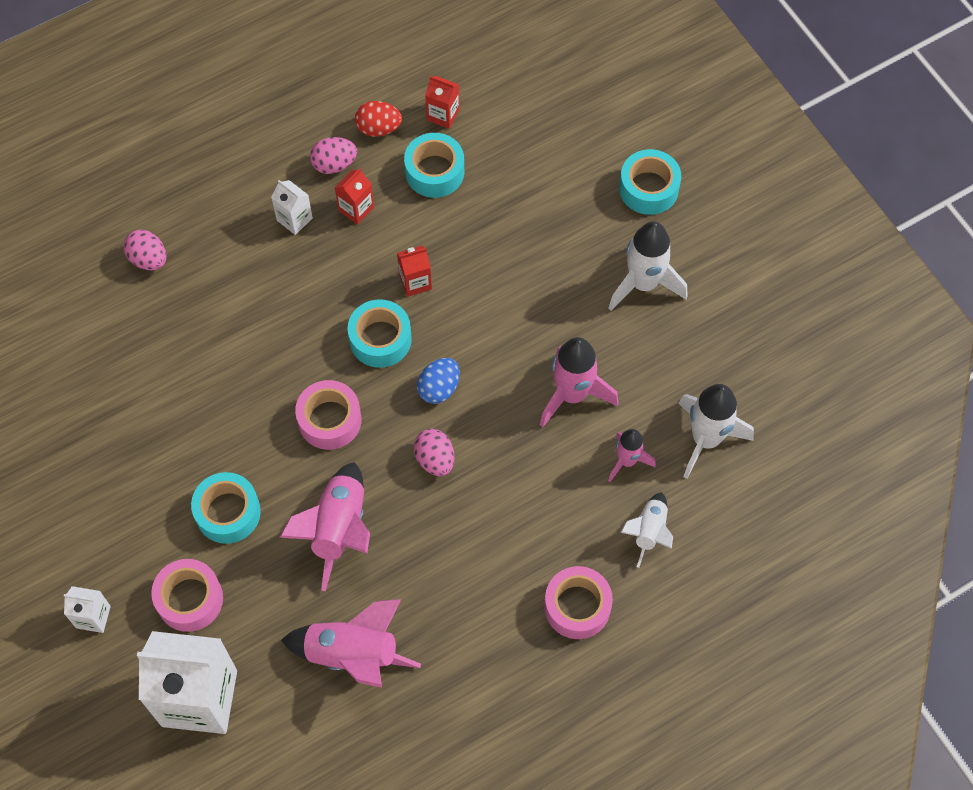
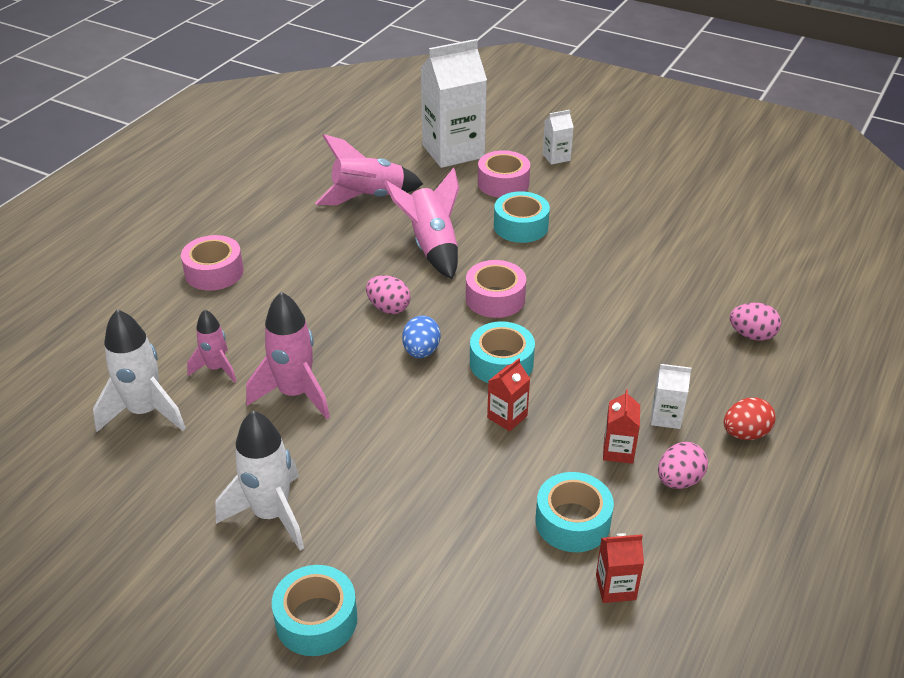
camera: 150 degrees right, 25 degrees down
(378, 128) = (670, 537): red egg -> red egg (745, 433)
(649, 531) = (174, 332): white rocket -> none

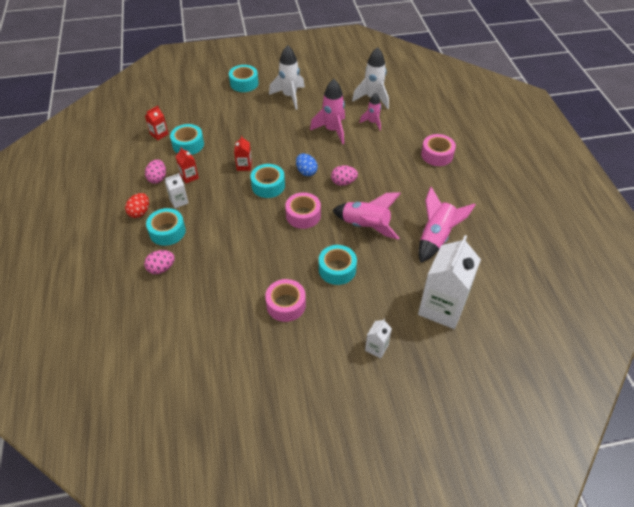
camera: 140 degrees right, 10 degrees up
(503, 183) = (382, 298): pink tape -> pink tape (286, 305)
(714, 379) = (167, 231): none -> turquoise tape

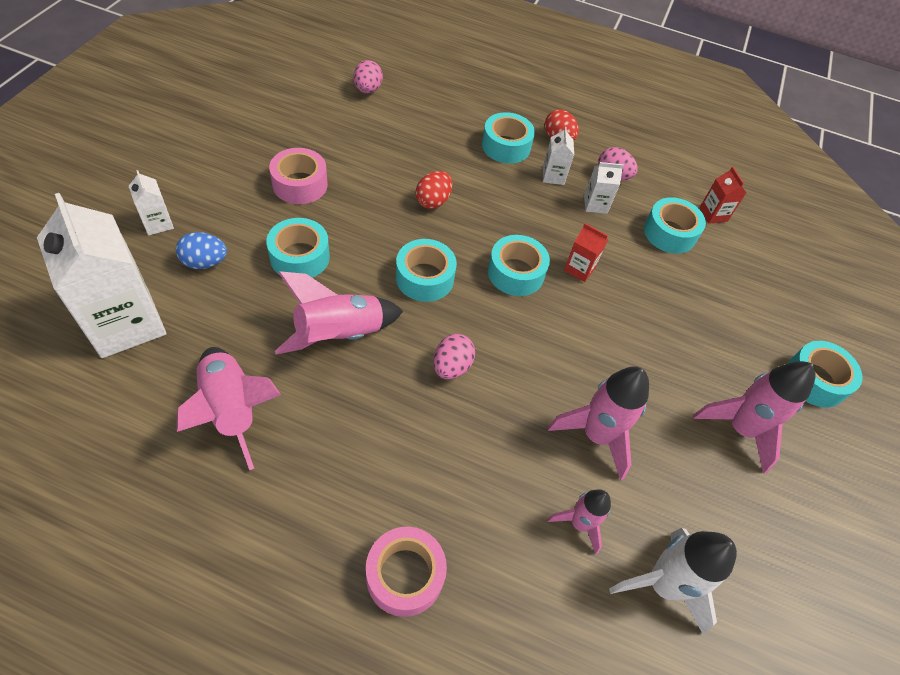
camera: 115 degrees right, 5 degrees up
(161, 268) = (451, 120): pink egg -> pink egg (367, 90)
(189, 177) = (595, 204): red carton -> white carton
(245, 239) = (433, 201): none -> red egg
(289, 96) = (740, 429): white rocket -> pink rocket
(303, 215) = (424, 278): pink tape -> turquoise tape
(306, 172) = (513, 333): blue egg -> blue egg (205, 262)

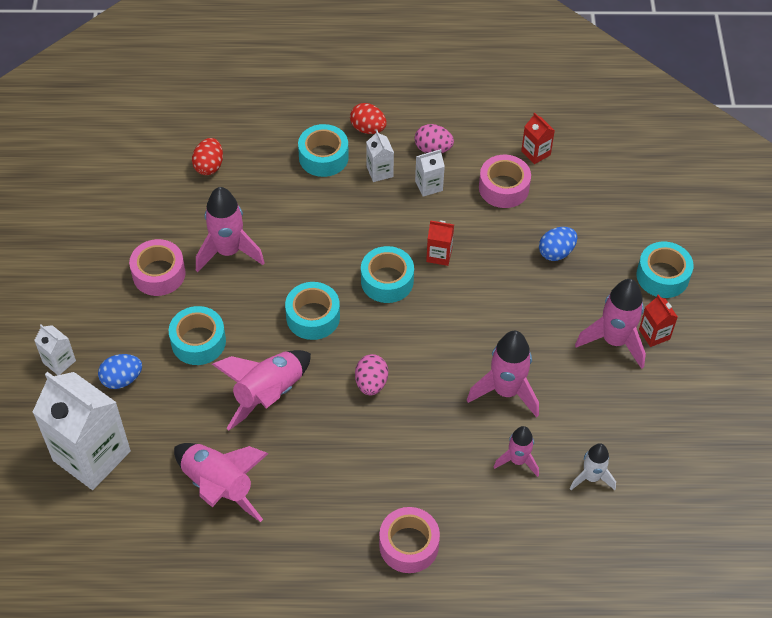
camera: 15 degrees left, 0 degrees up
(367, 90) = (164, 148): pink egg -> none
(375, 190) = (228, 252): none -> pink rocket
(433, 201) = (284, 242): red egg -> red egg (209, 166)
(662, 584) = (591, 477): white rocket -> white rocket, size x0.61
(669, 233) = (503, 188): turquoise tape -> pink tape
(703, 312) = (556, 252): none -> blue egg
(789, 440) = (654, 334): none -> red carton

